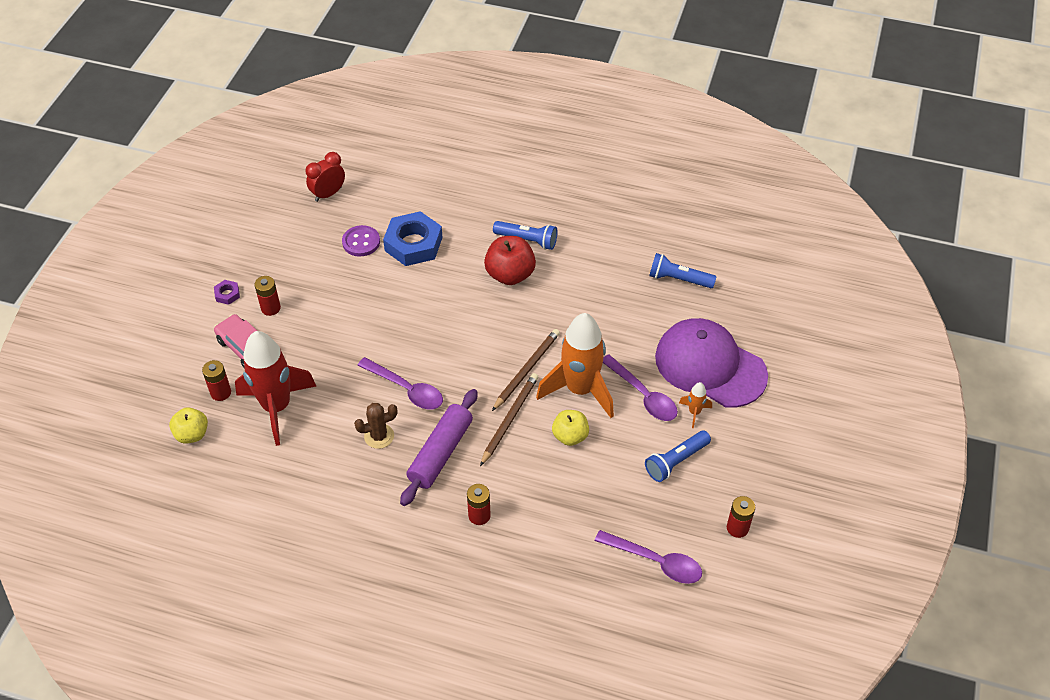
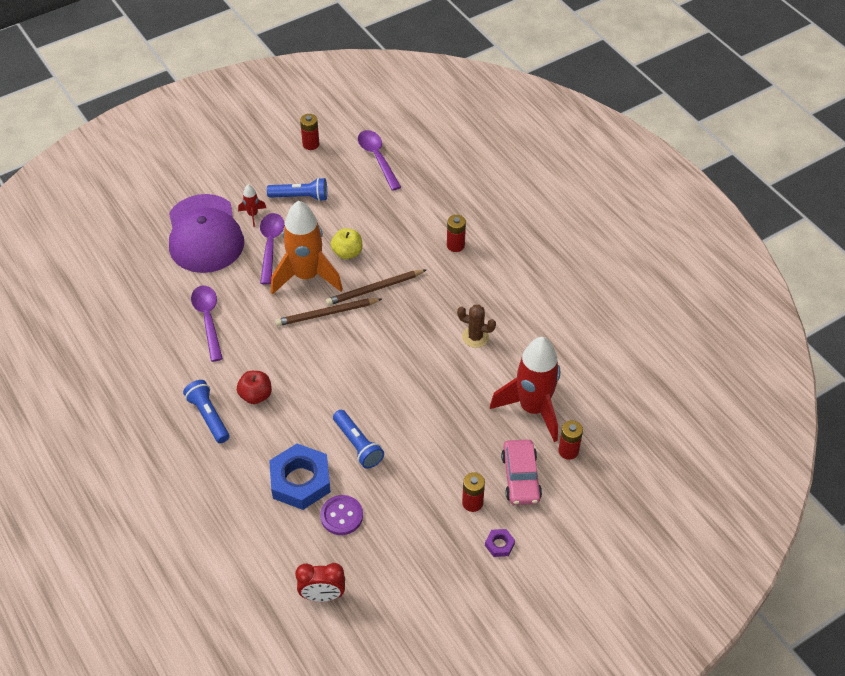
camera: 140 degrees left, 0 degrees up
(192, 434) = (613, 430): yellow apple -> none
(406, 389) = (425, 357): purple spoon -> purple spoon (208, 320)
(440, 453) = (443, 298): purple rolling pin -> none
(510, 275) = (256, 395): red apple -> red apple, size x0.66
(679, 279) = (143, 304): blue flashlight -> blue flashlight (358, 445)
(694, 412) = (252, 215): orange rocket -> red rocket

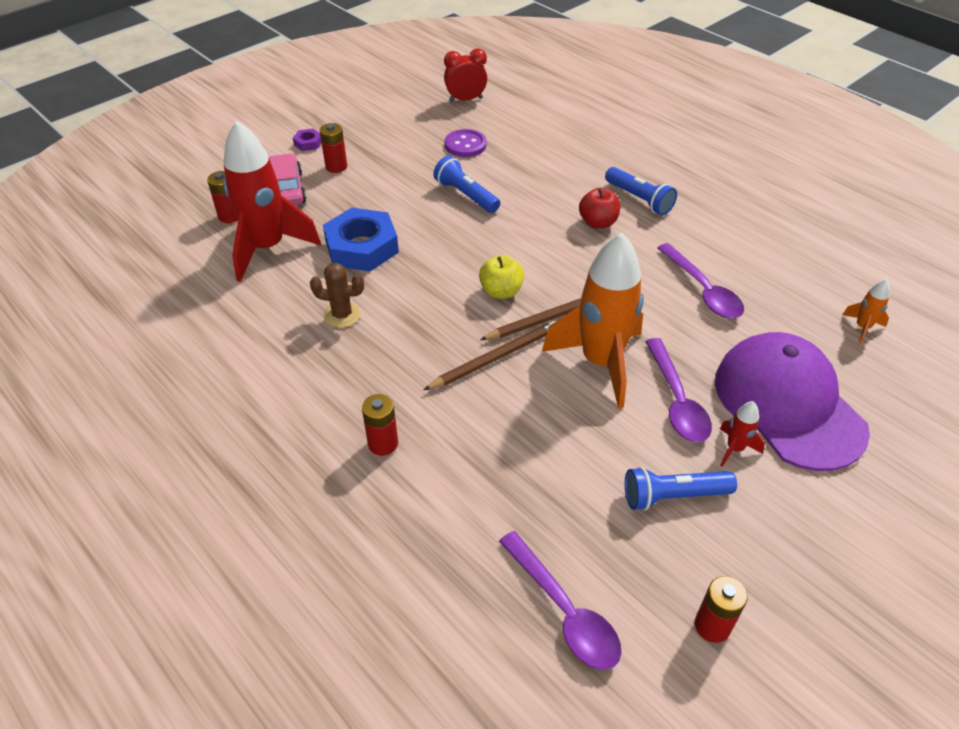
camera: 170 degrees right, 5 degrees down
(119, 275) = (862, 328): none -> orange rocket
(300, 481) = (516, 163): blue nut -> blue nut (362, 247)
(347, 253) = (554, 406): yellow apple -> yellow apple (501, 291)

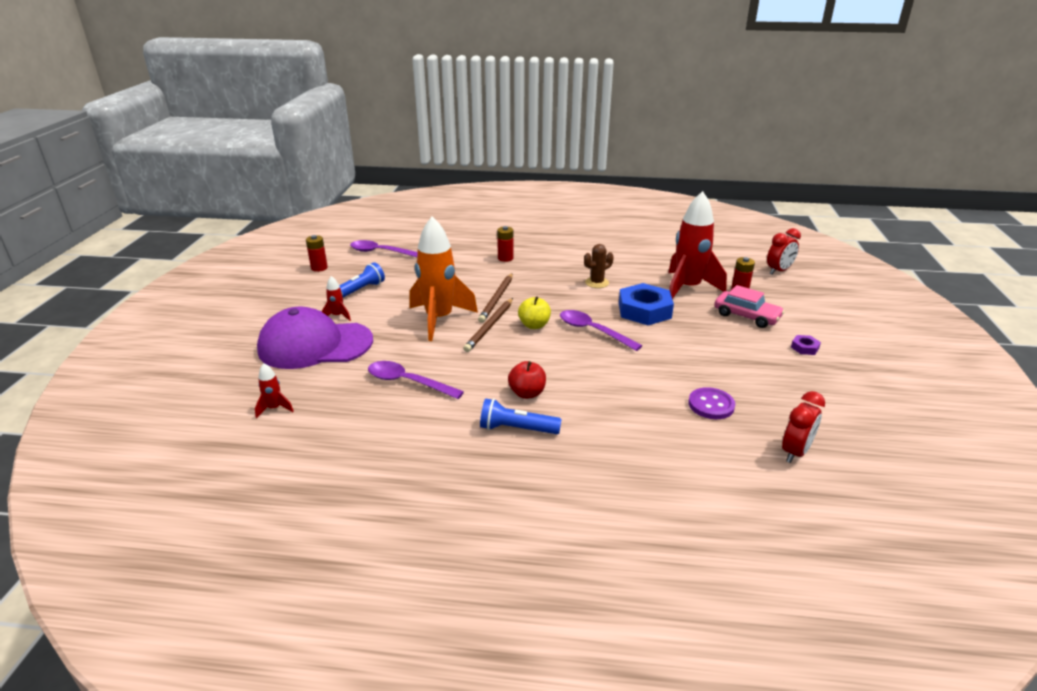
camera: 140 degrees right, 15 degrees down
(134, 216) = (778, 271): none -> red clock
(336, 167) = (753, 342): red battery -> none
(466, 195) = (642, 367): blue flashlight -> none
(677, 400) = (382, 321): purple spoon -> purple spoon (593, 331)
(788, 404) = (315, 345): purple cap -> purple cap turned 150 degrees clockwise
(862, 328) = (274, 409): orange rocket -> red rocket

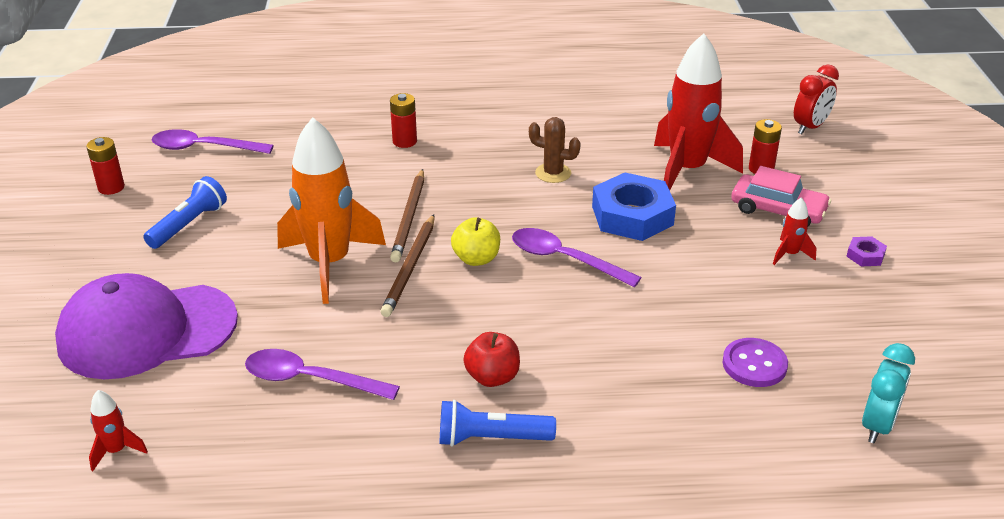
camera: 10 degrees left, 5 degrees up
(337, 316) = (167, 274): red rocket -> red rocket (790, 254)
(597, 283) = (553, 173): brown cactus -> brown cactus turned 60 degrees clockwise
(795, 452) = (877, 425): red clock -> turquoise clock

